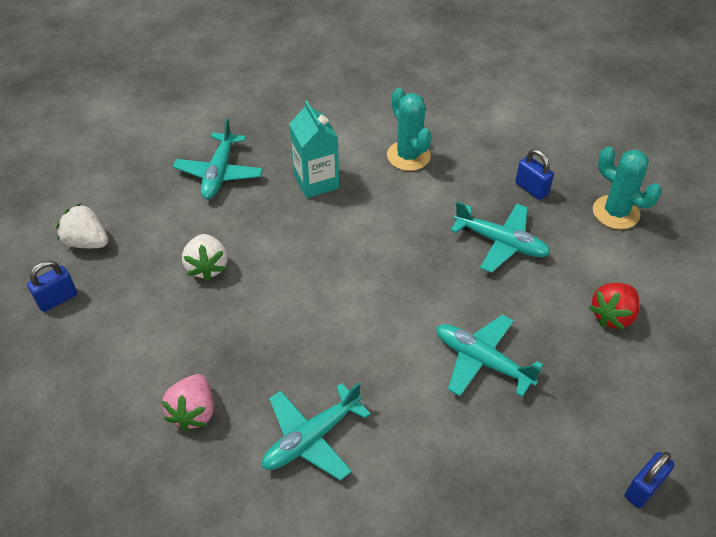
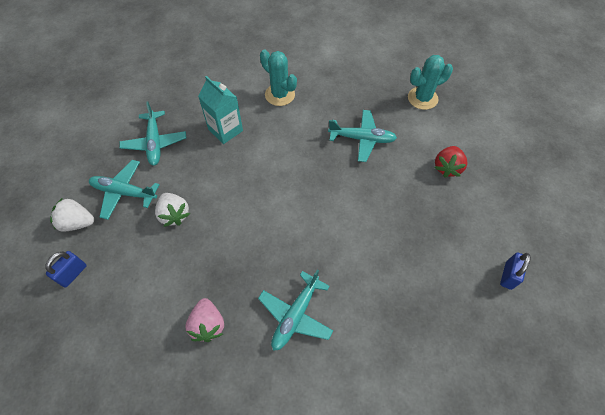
camera: 20 degrees left, 10 degrees up
(481, 361) = (382, 223): turquoise plane -> turquoise plane (124, 192)
(531, 189) = (366, 96): blue padlock -> none
(615, 212) = (422, 98): turquoise cactus -> turquoise cactus turned 45 degrees counterclockwise

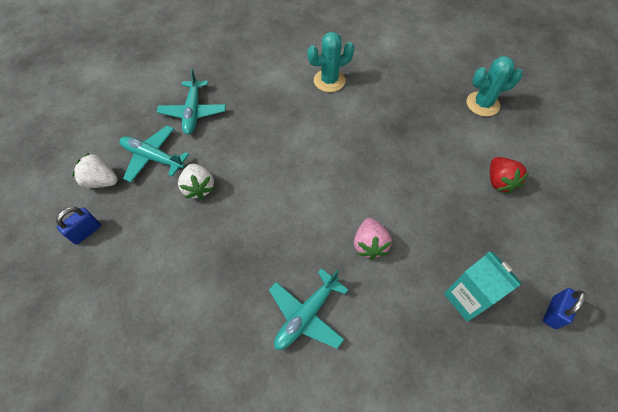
camera: 10 degrees right, 0 degrees up
(208, 325) = (211, 309): pink strawberry -> pink strawberry (369, 244)
(225, 130) = (267, 109): turquoise carton -> turquoise carton (467, 298)
(280, 95) = (329, 81): turquoise cactus -> turquoise cactus turned 75 degrees counterclockwise
(362, 139) = (409, 138): turquoise plane -> none
(447, 168) = (499, 182): red strawberry -> red strawberry turned 45 degrees counterclockwise

